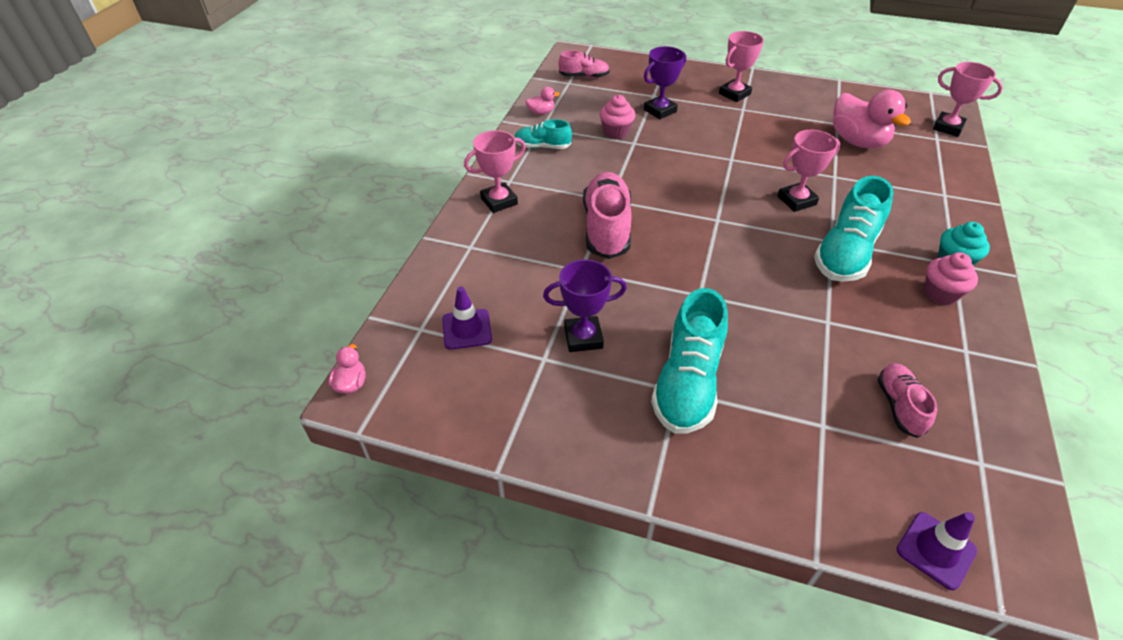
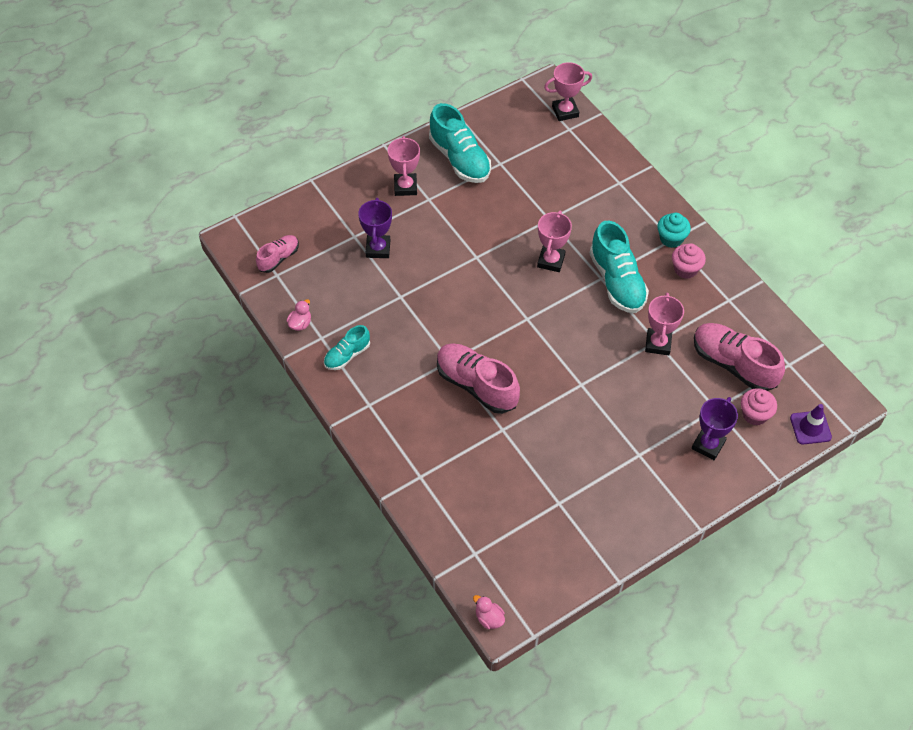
camera: 50 degrees left, 10 degrees up
(467, 329) = (498, 528): purple traffic cone -> none
(499, 201) = (386, 427): pink trophy -> pink trophy (658, 344)
(583, 337) = (560, 471): purple trophy -> purple trophy (708, 445)
(616, 132) = (376, 297): pink cupcake -> pink cupcake (754, 414)
(687, 383) = (638, 445): turquoise shoe -> turquoise shoe (460, 159)
(857, 141) = (529, 172): pink duck -> none
(899, 406) = (733, 364): pink shoe -> pink shoe, size x1.78

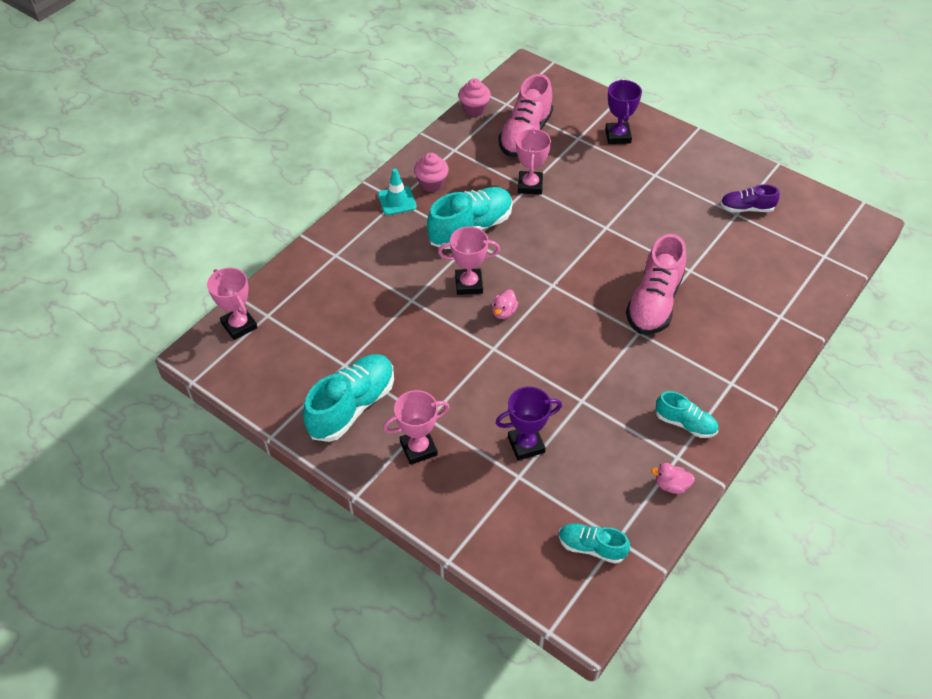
camera: 110 degrees left, 5 degrees down
(278, 258) = (591, 547): pink shoe -> turquoise shoe
(489, 618) = (872, 231): pink duck -> pink duck (504, 312)
(563, 515) = (746, 208): none -> purple shoe
(658, 344) = (530, 185): pink trophy -> pink trophy turned 75 degrees counterclockwise
(671, 239) = (397, 201): turquoise cupcake -> turquoise traffic cone
(708, 445) = (618, 136): purple trophy -> purple trophy turned 75 degrees clockwise
(754, 414) = (570, 115): pink cupcake -> pink cupcake (474, 109)
(810, 427) = (563, 83): purple traffic cone -> none

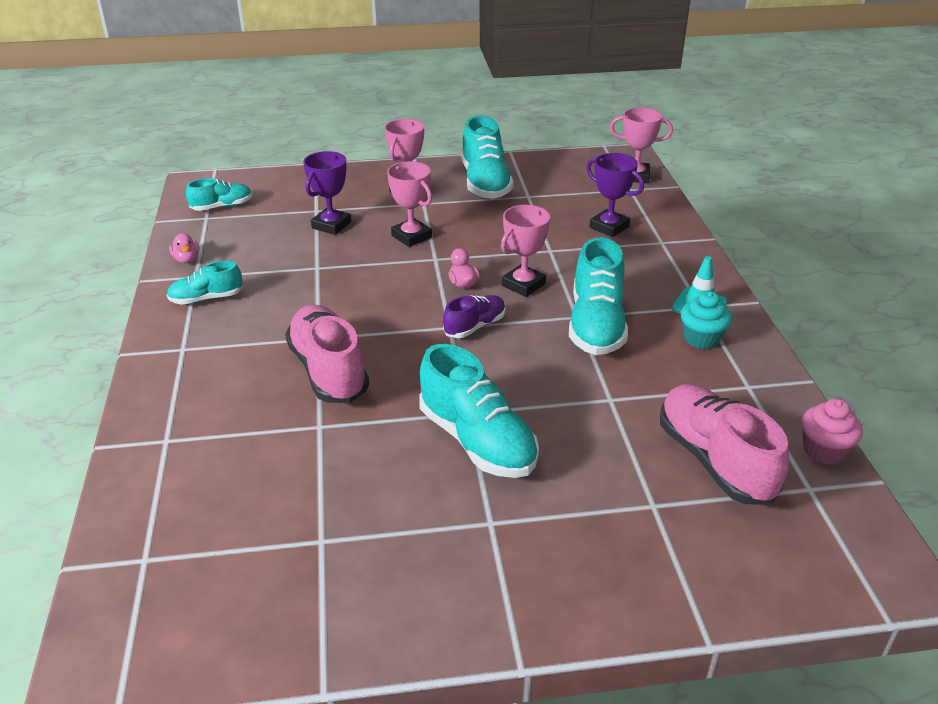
camera: 135 degrees right, 15 degrees down
(431, 184) = (701, 339): pink cupcake -> turquoise cupcake
(530, 185) = (610, 402): pink trophy -> pink trophy (411, 236)
(618, 136) = (611, 549): purple trophy -> purple trophy (609, 227)
(618, 210) = (477, 441): none -> turquoise shoe
(671, 485) = (186, 259): pink duck -> pink duck turned 105 degrees clockwise
(746, 208) = (313, 559): purple shoe -> purple shoe (475, 326)

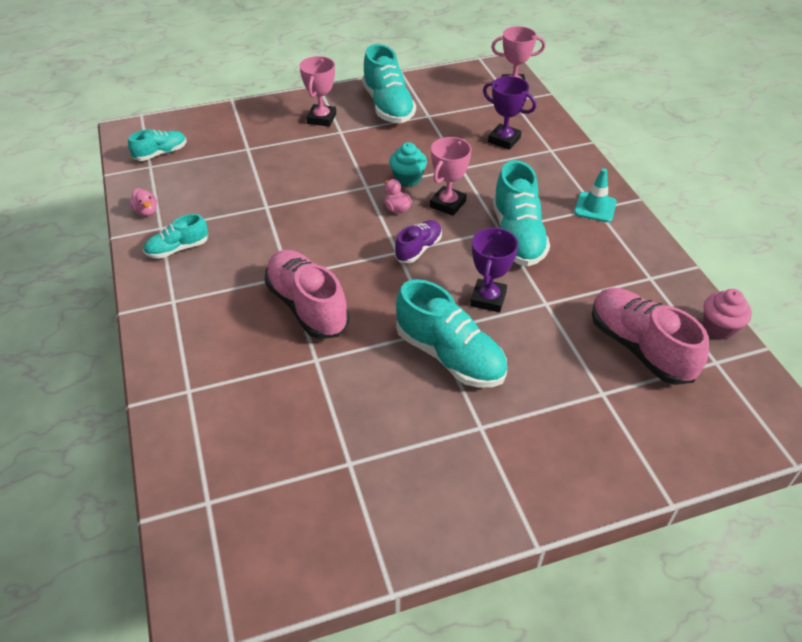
camera: 10 degrees left, 10 degrees up
(331, 225) = (266, 162): purple trophy -> purple trophy (488, 299)
(411, 236) = (339, 166): pink trophy -> none
(701, 339) = (604, 239): turquoise cupcake -> turquoise cupcake (408, 179)

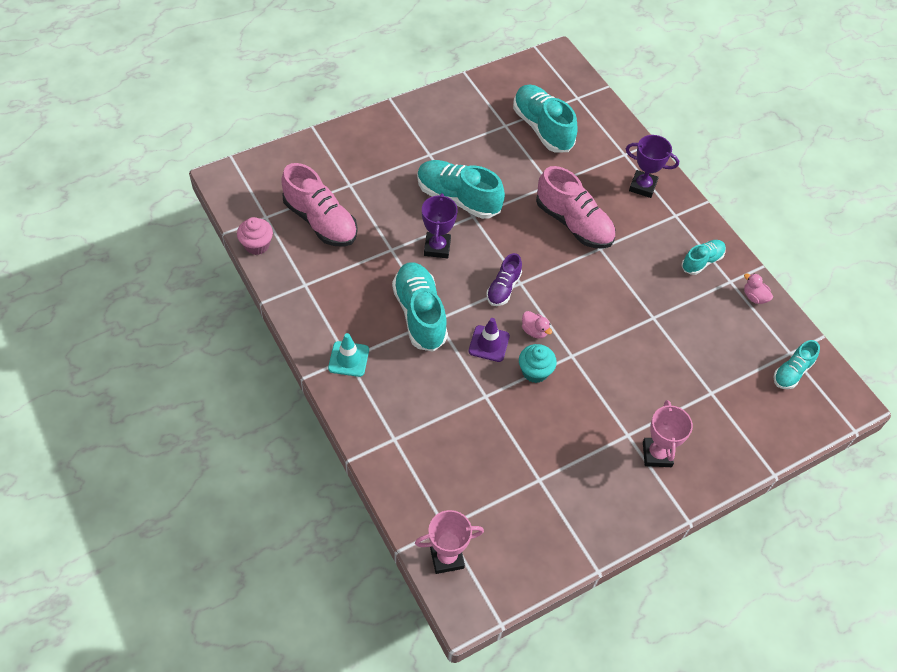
camera: 165 degrees right, 10 degrees up
(388, 106) = (590, 490): turquoise shoe -> turquoise shoe (542, 128)
(448, 204) = (489, 344): pink trophy -> purple traffic cone
(504, 140) = (446, 448): purple trophy -> purple trophy (642, 186)

